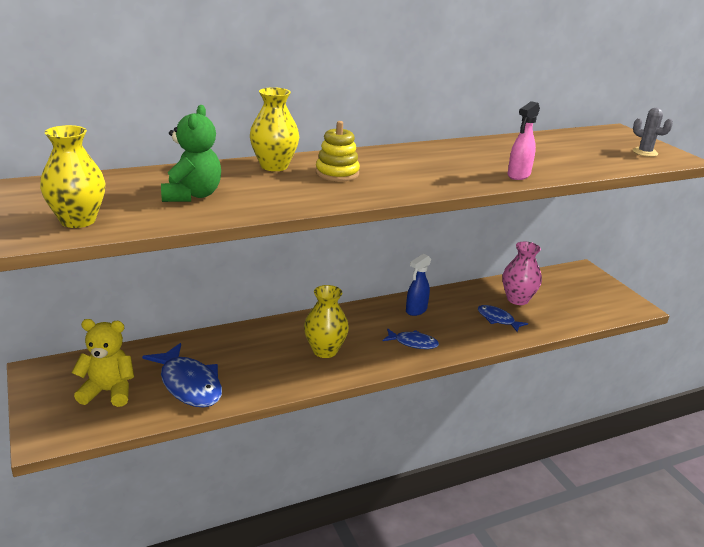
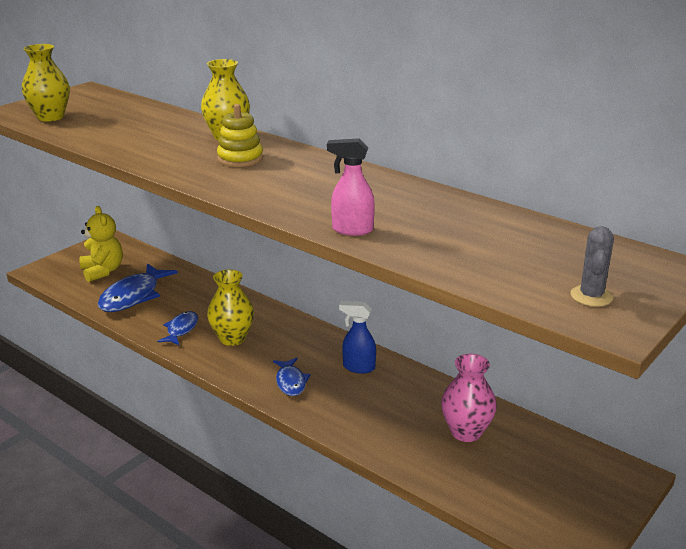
camera: 65 degrees right, 0 degrees up
(192, 195) = (128, 130): green teddy bear -> none
(497, 319) = (398, 426): blue fish -> blue fish (181, 329)

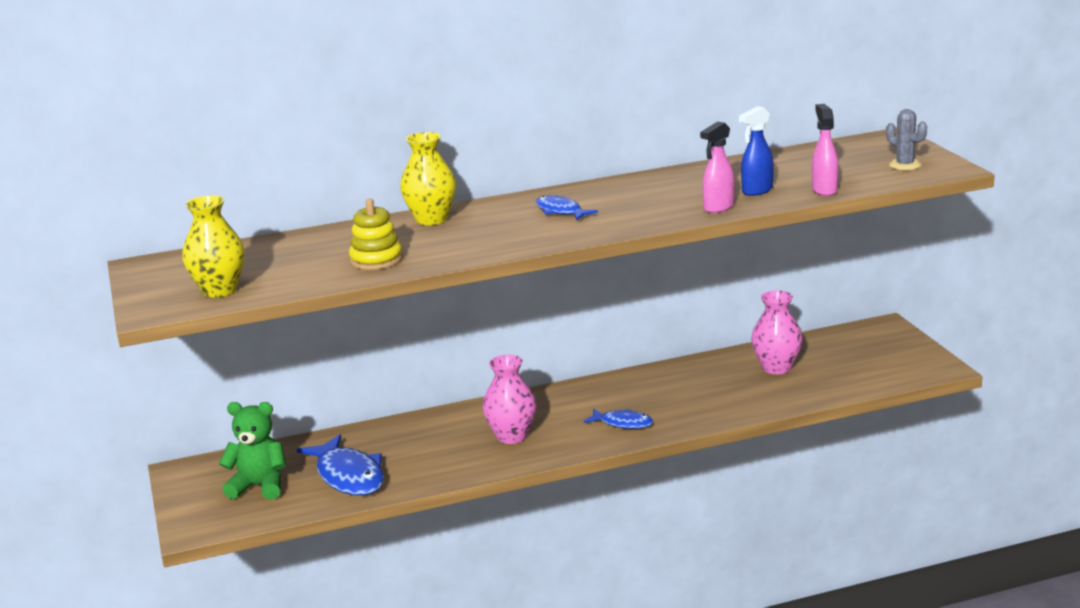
camera: 55 degrees left, 5 degrees down
(103, 271) = (259, 486): yellow teddy bear -> green teddy bear
(181, 329) = (459, 460): blue fish -> blue fish (560, 211)
(232, 338) = (512, 436): yellow vase -> pink vase
(240, 158) = (501, 222): yellow stacking toy -> yellow stacking toy (376, 260)
(358, 367) = (636, 388): blue spray bottle -> blue spray bottle (757, 191)
(456, 269) = (824, 190): none -> pink spray bottle

